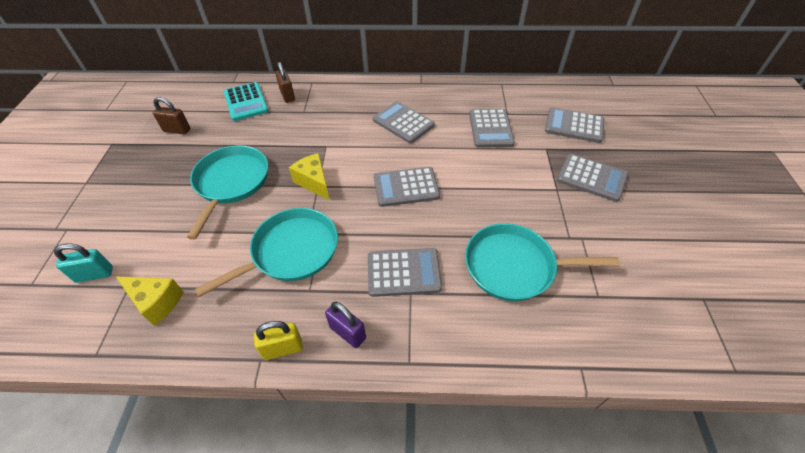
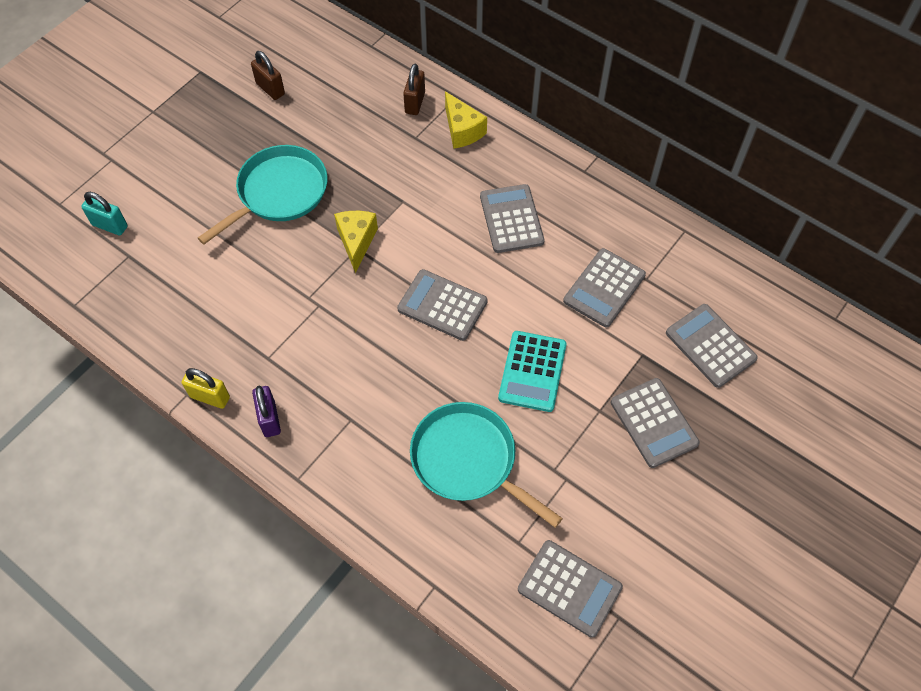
camera: 35 degrees right, 10 degrees up
(156, 302) = (141, 286): yellow cheese -> yellow cheese (462, 130)
(246, 102) = (364, 87): turquoise calculator -> turquoise calculator (532, 371)
(291, 251) = (280, 308): turquoise pan -> none
(403, 272) = (361, 396): grey calculator -> grey calculator (569, 588)

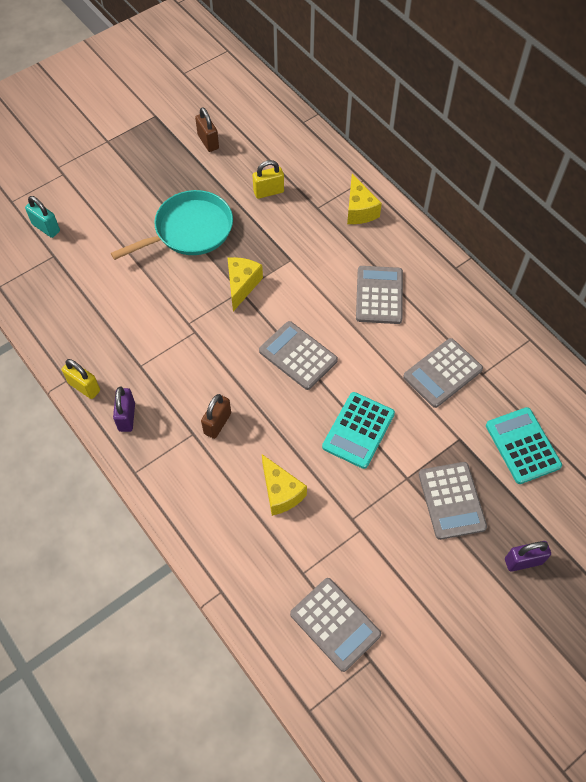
camera: 15 degrees right, 0 degrees up
(355, 131) = (268, 192): none -> yellow padlock
(415, 103) = (325, 178): brown padlock -> brown padlock (217, 423)
(468, 460) = (281, 492): turquoise pan -> yellow cheese
(710, 346) = (522, 445): grey calculator -> turquoise calculator
(747, 468) = (523, 561): none -> purple padlock

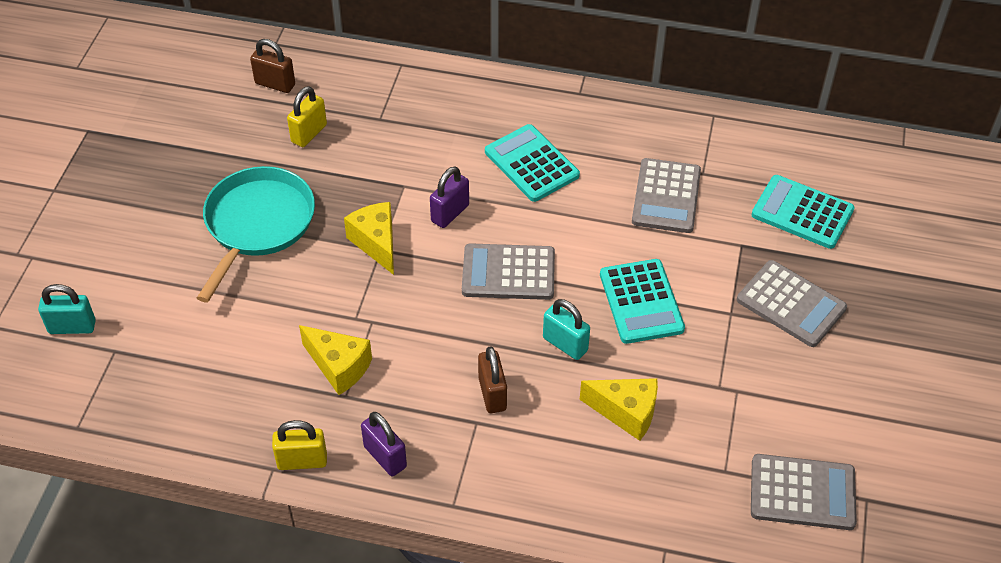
camera: 40 degrees left, 10 degrees down
(208, 142) = (184, 122): brown padlock -> brown padlock (275, 84)
(287, 424) = (565, 344): none -> turquoise padlock
(359, 210) = (427, 95): yellow cheese -> yellow cheese (339, 367)
(379, 295) = (531, 164): grey calculator -> turquoise calculator
(523, 561) = (903, 311): purple padlock -> purple padlock (450, 213)

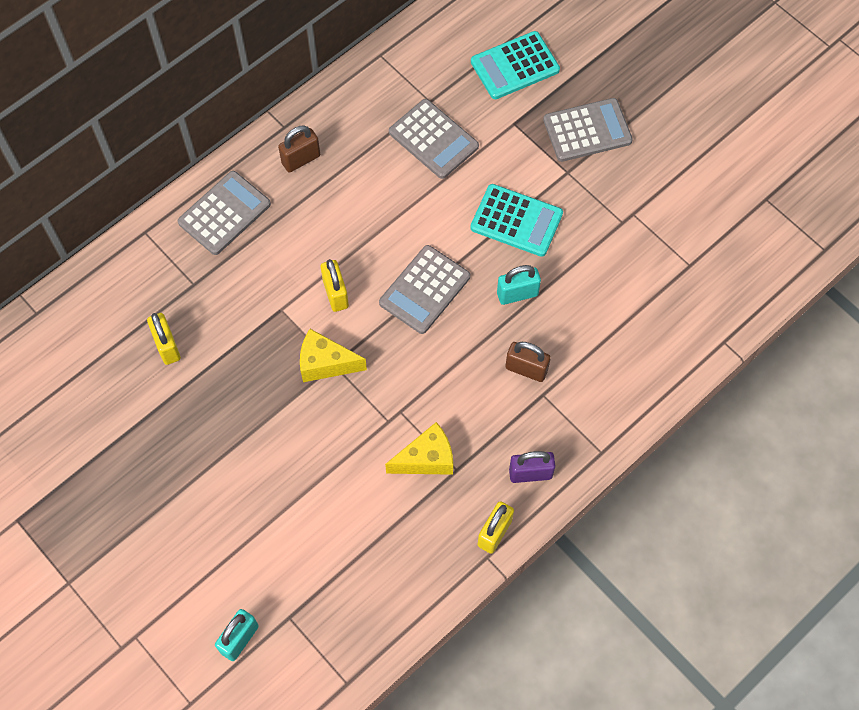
camera: 55 degrees left, 15 degrees up
(258, 224) = (237, 439): turquoise pan -> none
(275, 84) = (87, 340): brown padlock -> brown padlock (301, 159)
(450, 213) = (335, 294): purple padlock -> yellow padlock
(531, 164) = (330, 207): turquoise calculator -> none
(626, 413) = (603, 293): yellow cheese -> none
(802, 492) = (737, 232): grey calculator -> grey calculator (224, 213)

